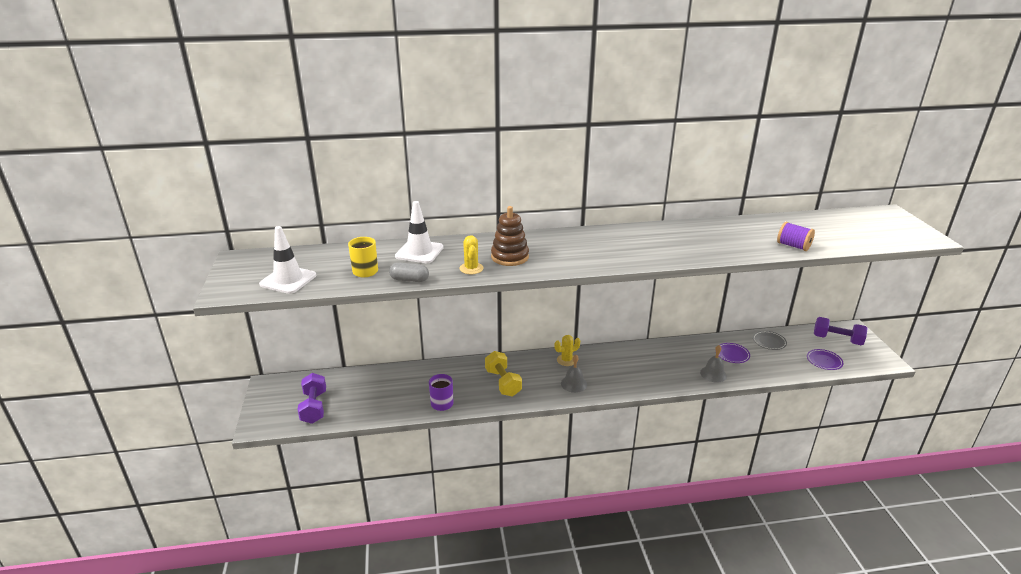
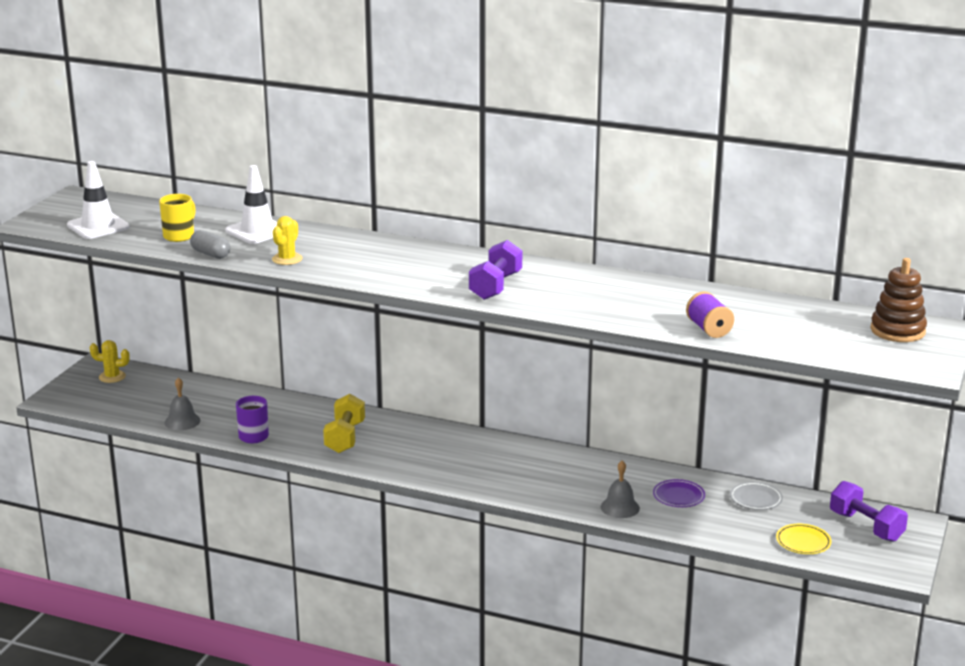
camera: 30 degrees right, 5 degrees down
(314, 407) = (121, 400): purple dumbbell -> purple dumbbell (495, 286)
(510, 257) = (344, 258): brown stacking toy -> brown stacking toy (897, 331)
(566, 360) = (449, 438): yellow cactus -> yellow cactus (112, 377)
(574, 384) = (426, 463): grey bell -> grey bell (182, 421)
(824, 361) = (803, 542): purple plate -> yellow plate

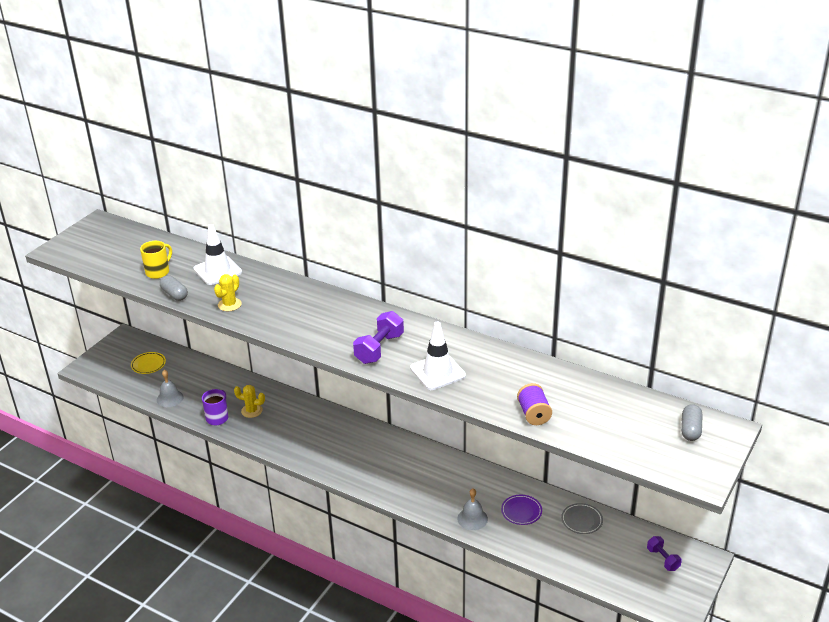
camera: 10 degrees right, 10 degrees up
(98, 226) = (102, 257): white traffic cone -> white traffic cone (437, 372)
(112, 377) = (132, 349): yellow cactus -> yellow cactus (251, 411)
(345, 437) = (283, 425): yellow dumbbell -> none
(803, 542) = (607, 571): yellow plate -> yellow plate (148, 364)
(866, 526) = (663, 559): purple dumbbell -> purple dumbbell, size x0.61
(897, 331) = (690, 430): brown stacking toy -> grey capsule

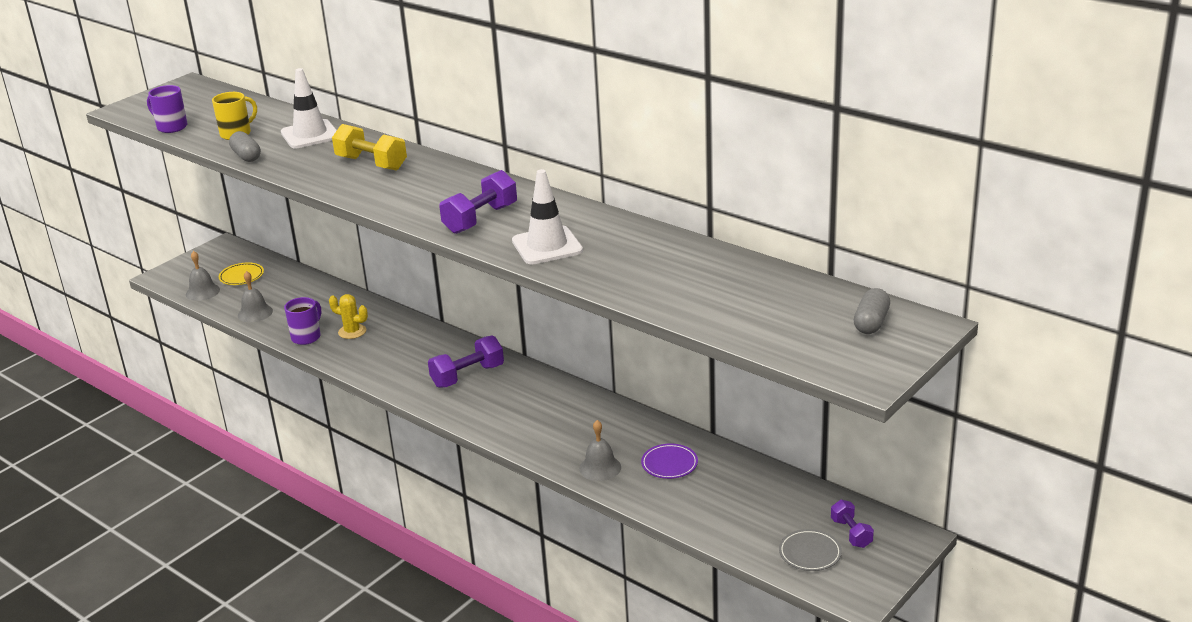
camera: 10 degrees right, 5 degrees down
(102, 267) = (171, 127): none -> purple mug
(121, 381) = (202, 292): none -> grey bell
(229, 304) = (309, 168): yellow cactus -> none
(276, 297) = (371, 163): none -> yellow dumbbell
(352, 445) = (467, 376): none -> purple dumbbell
(533, 414) = (658, 296): purple spool -> none
(581, 520) = (750, 480): grey plate -> grey plate (810, 553)

